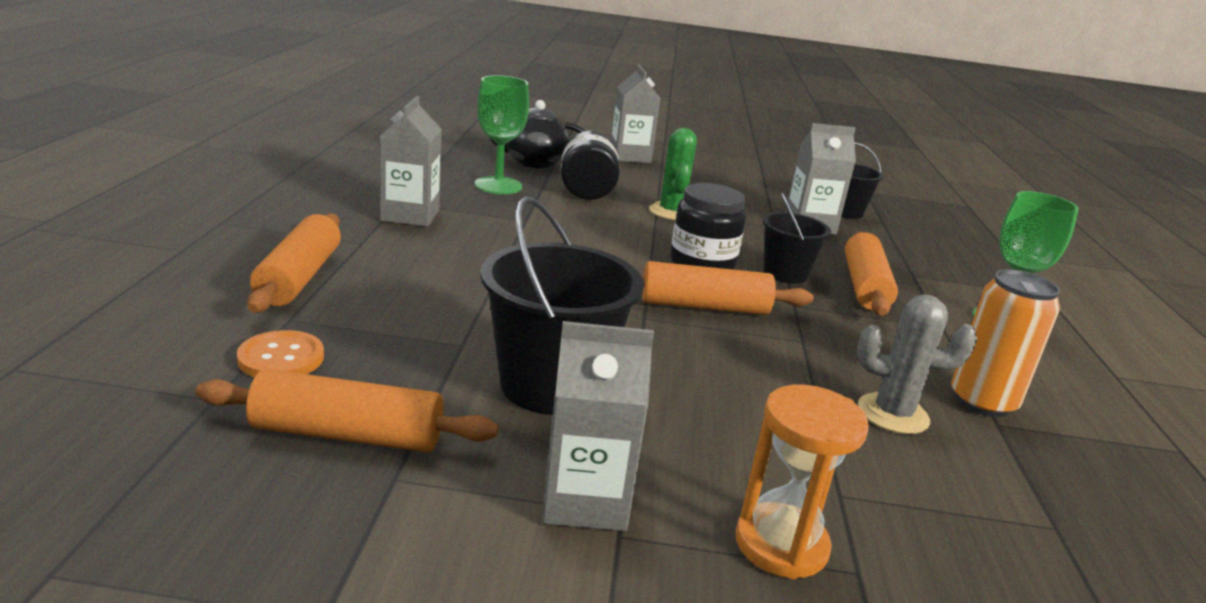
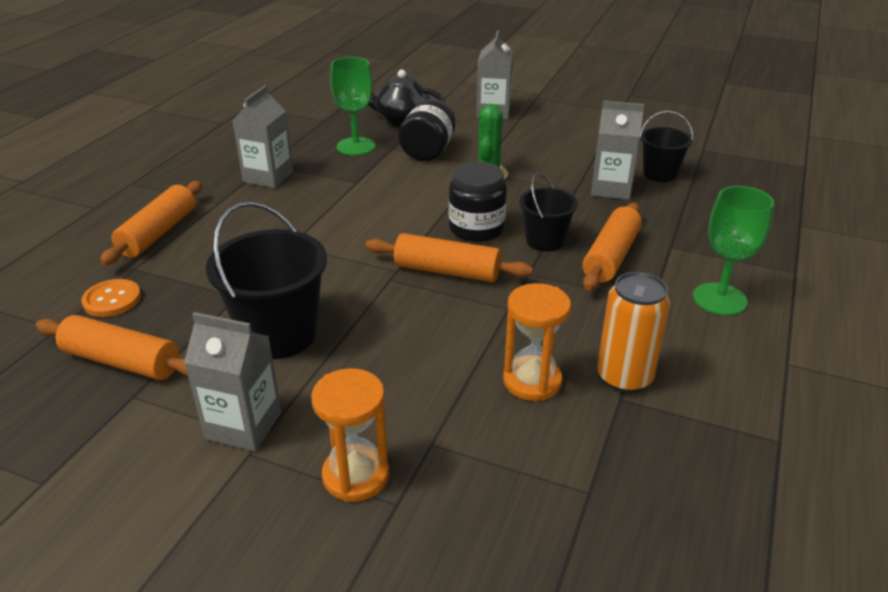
camera: 20 degrees right, 10 degrees up
(893, 414) = (532, 381): grey cactus -> orange hourglass

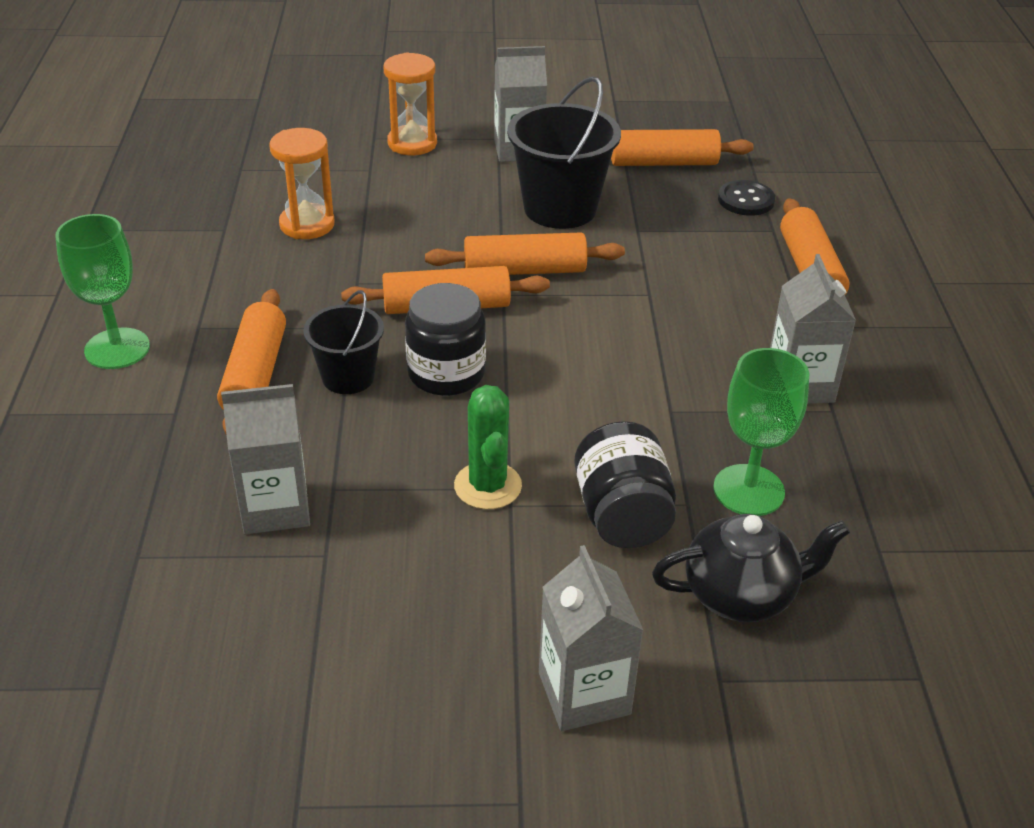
camera: 155 degrees right, 5 degrees up
(112, 300) = (746, 200): orange button -> black button
(364, 284) = (524, 270): none -> orange rolling pin
(624, 377) = (222, 246): orange can -> none
(659, 174) = (193, 574): black bucket -> none

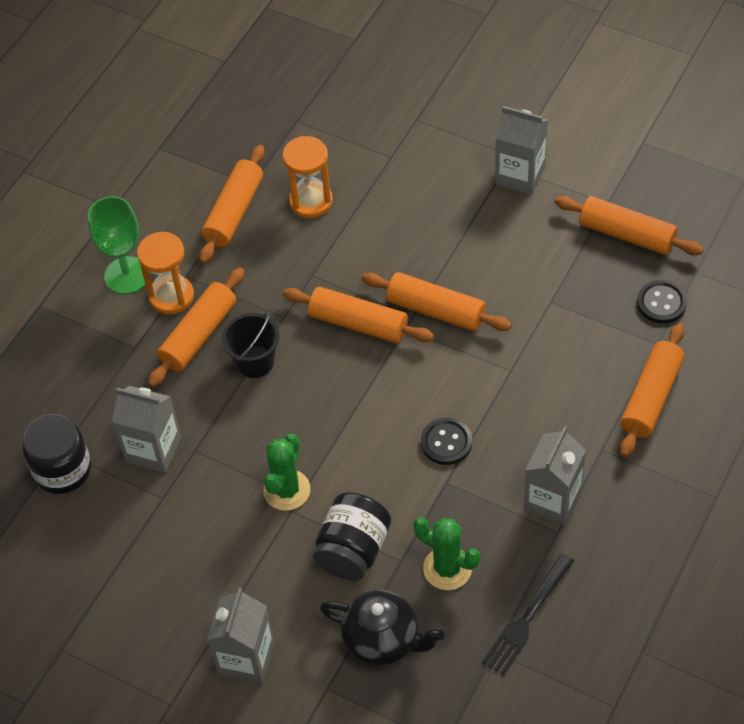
camera: 35 degrees right, 15 degrees up
(220, 257) = (234, 212): none -> orange rolling pin
(412, 143) = (441, 137): orange hourglass -> orange hourglass (171, 296)
(446, 373) = (319, 385): black jar -> black jar (62, 470)
(560, 208) = (506, 255): black bucket -> none
(638, 375) = (446, 442): none -> black button
(748, 490) = (447, 568): green goblet -> green cactus
(881, 503) = (526, 618): none -> black fork

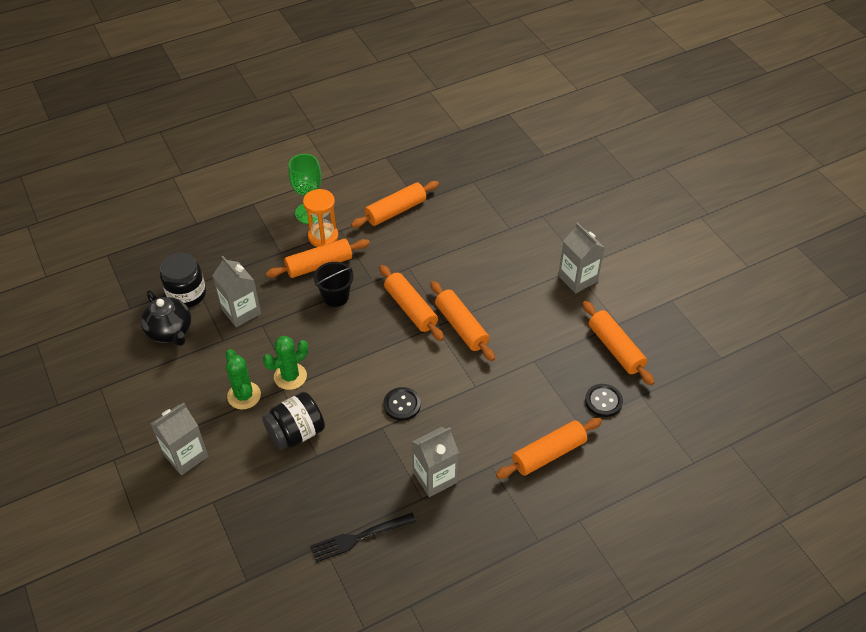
camera: 30 degrees right, 5 degrees down
(311, 201) = (443, 228): orange hourglass -> none
(382, 640) = (266, 495): black teapot -> black teapot (170, 331)
(447, 568) = (339, 478): green cactus -> green cactus (244, 395)

